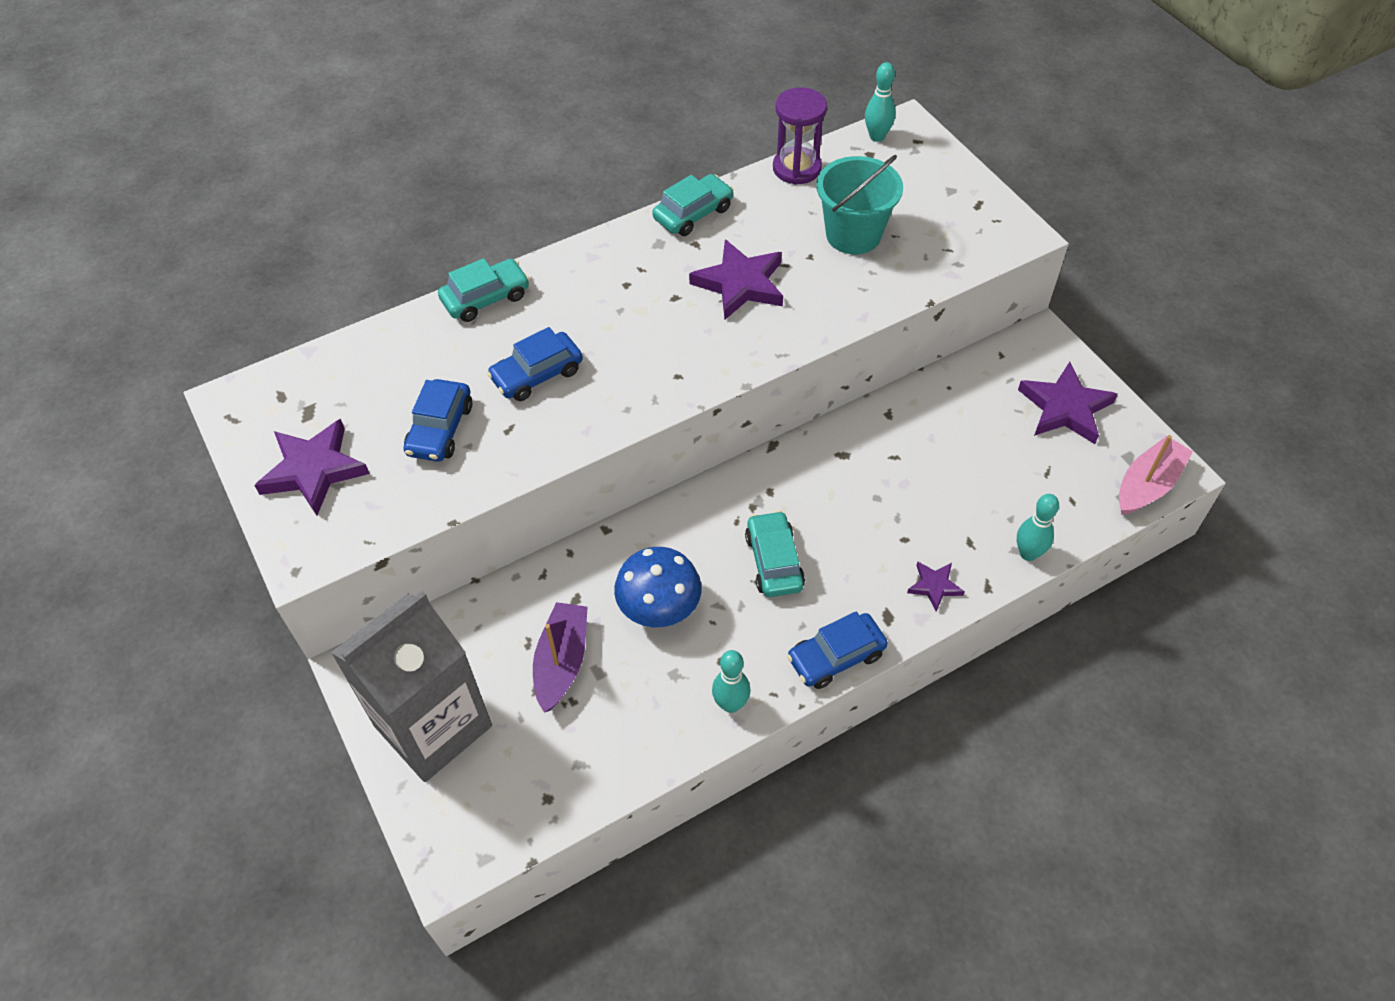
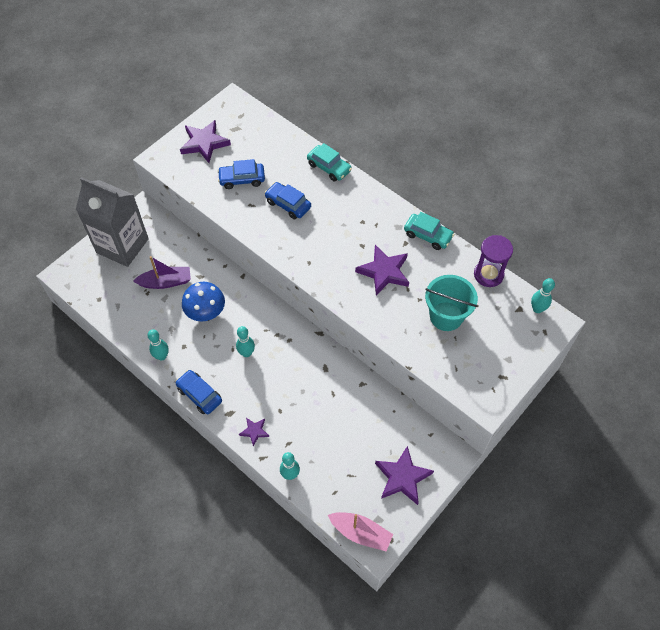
camera: 70 degrees right, 5 degrees up
(774, 561) = (246, 353): turquoise car -> turquoise bowling pin

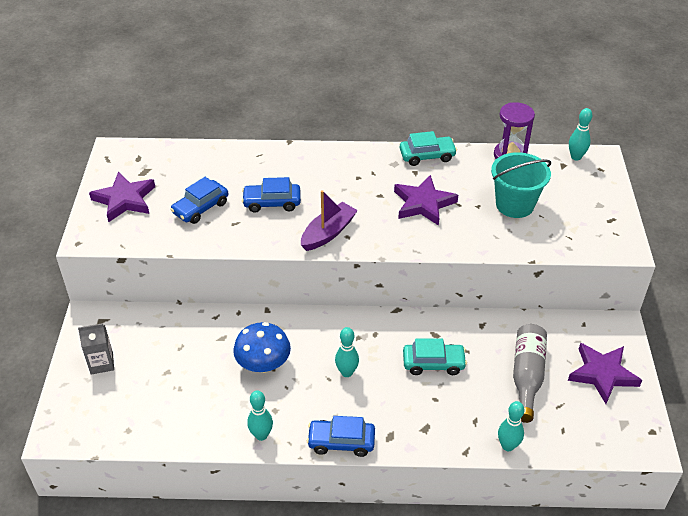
camera: 40 degrees left, 15 degrees down
(122, 246) = (101, 363): grey carton -> grey carton, size x0.44
(165, 282) = (190, 365): purple boat -> purple boat (328, 233)
(254, 431) = (432, 434): purple star -> none
(329, 167) = (277, 153): turquoise car -> turquoise car (433, 363)
(352, 440) = (527, 376): none -> grey bottle
(361, 533) = (623, 446): pink boat -> none

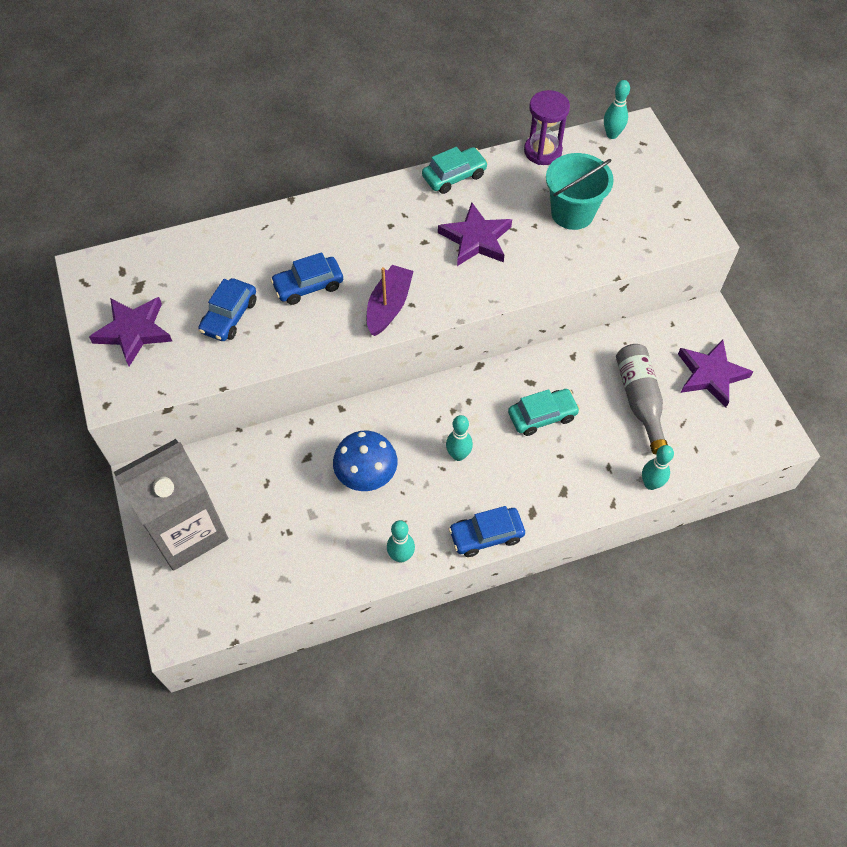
camera: 20 degrees left, 15 degrees up
(101, 363) = (187, 531): grey carton -> grey carton, size x2.28

